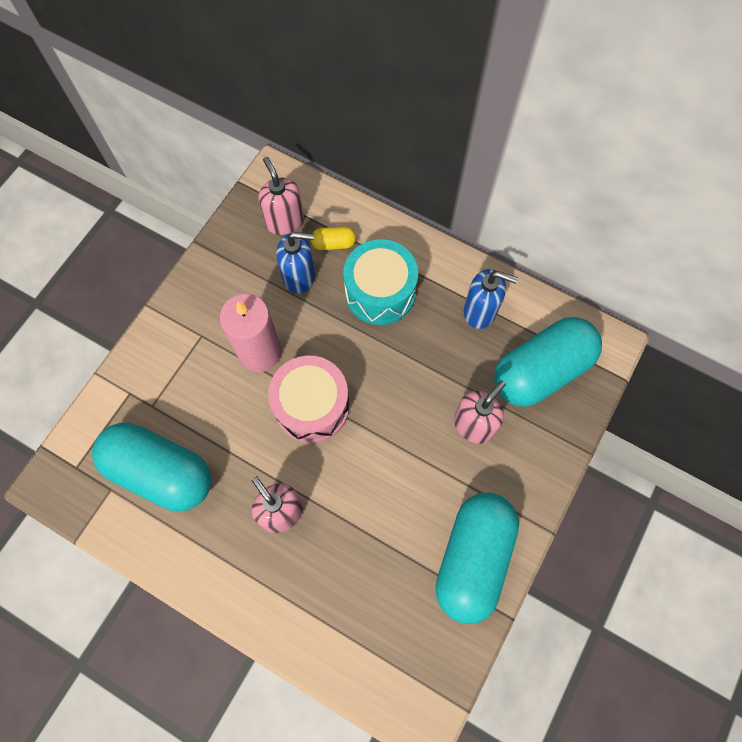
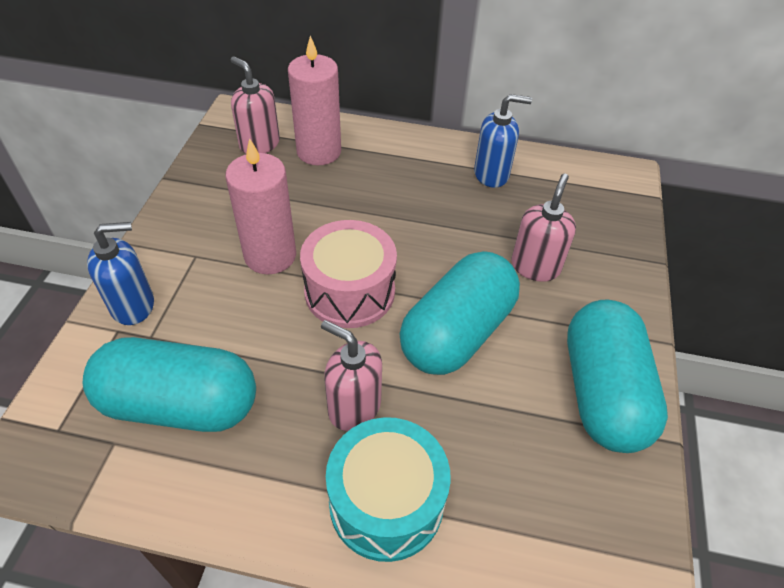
camera: 20 degrees left, 20 degrees down
(299, 276) = (292, 183): blue soap dispenser -> blue soap dispenser (133, 305)
(334, 243) = (319, 152): yellow capsule -> pink candle
(380, 292) = (383, 179): turquoise drum -> turquoise drum (386, 502)
(541, 370) = (576, 207): turquoise capsule -> turquoise capsule (457, 332)

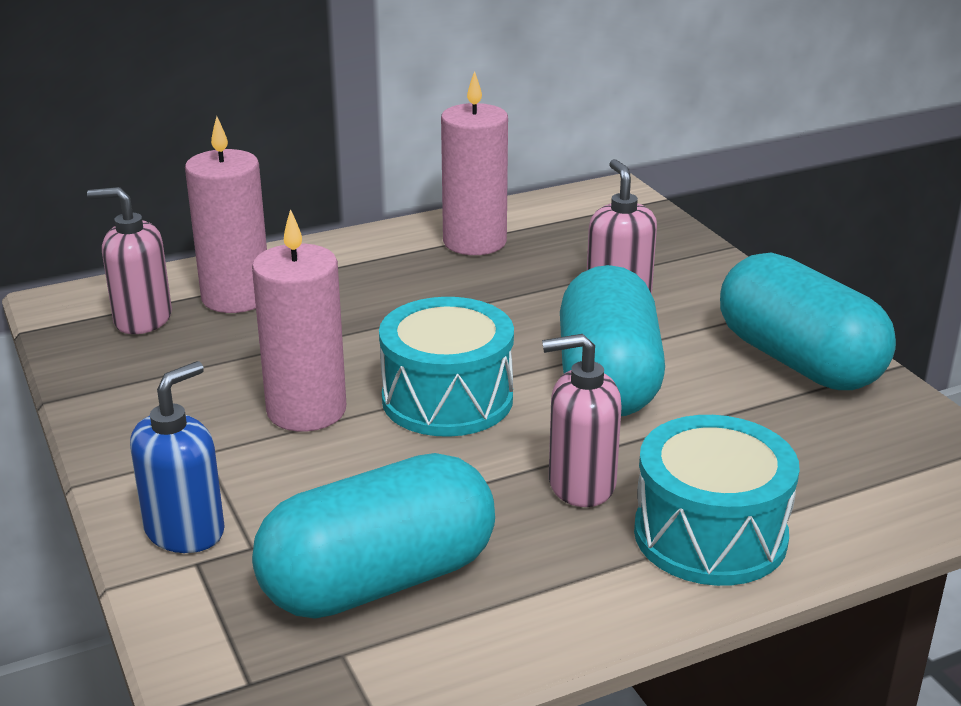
camera: 35 degrees left, 20 degrees down
(349, 291) = (447, 399): pink drum -> turquoise drum
(491, 174) = (474, 242): blue soap dispenser -> pink candle

